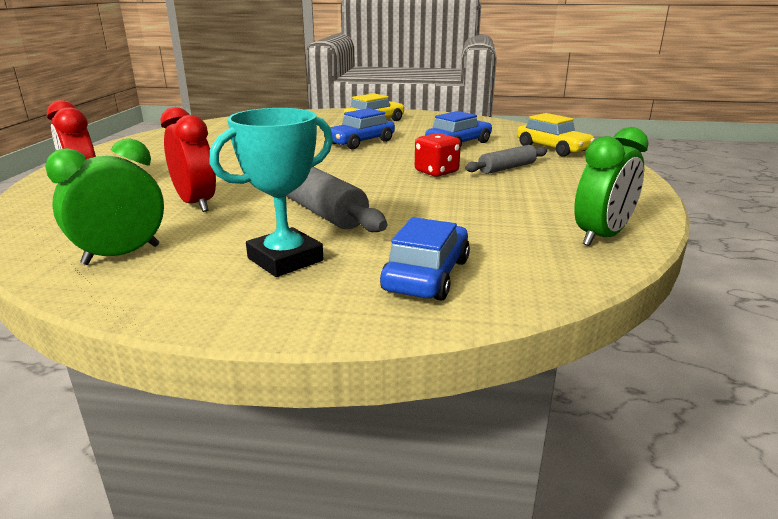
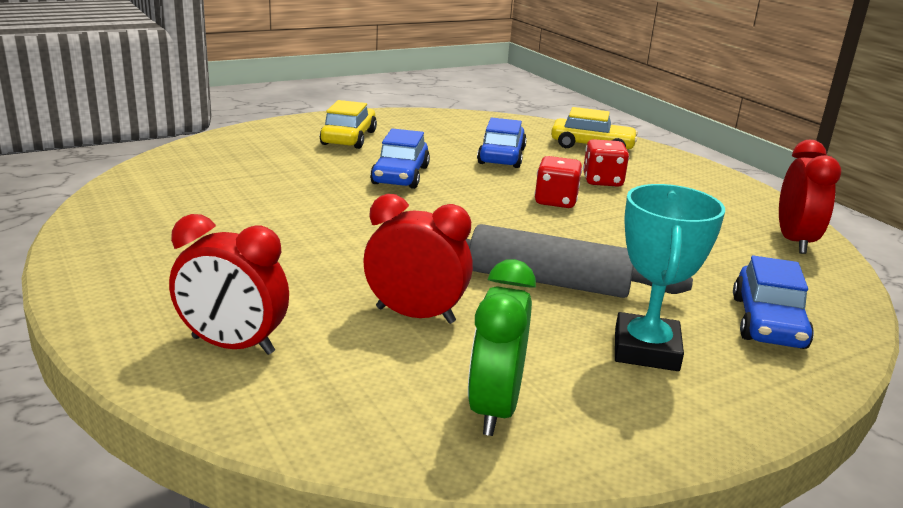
camera: 40 degrees left, 0 degrees up
(426, 275) = (768, 322): blue car -> blue car turned 150 degrees counterclockwise
(507, 168) = (602, 181): grey rolling pin -> red dice
(601, 236) = (794, 241): green clock -> red clock

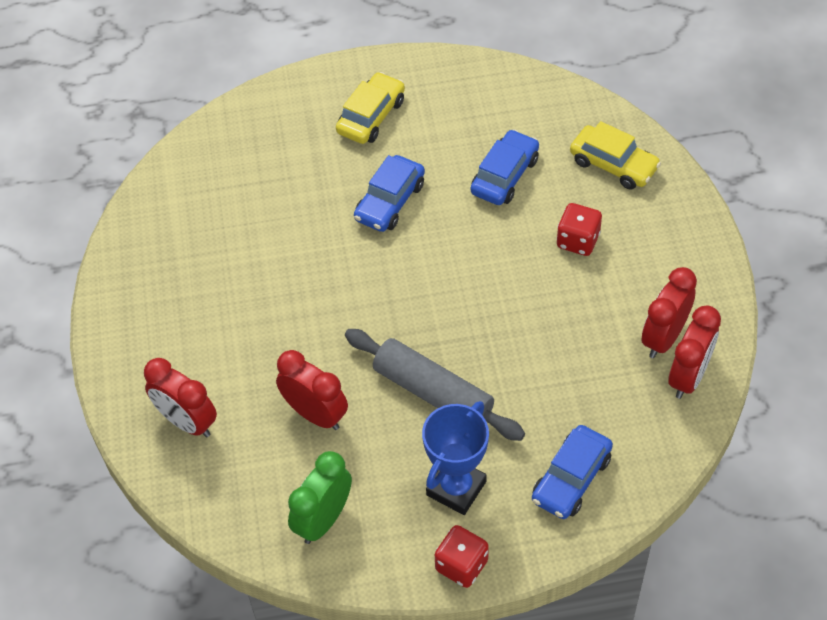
camera: 25 degrees right, 30 degrees up
(555, 201) = (509, 271): red dice -> red dice (461, 565)
(646, 350) = (456, 488): turquoise trophy -> blue trophy
(742, 222) = (663, 337): none -> red clock

